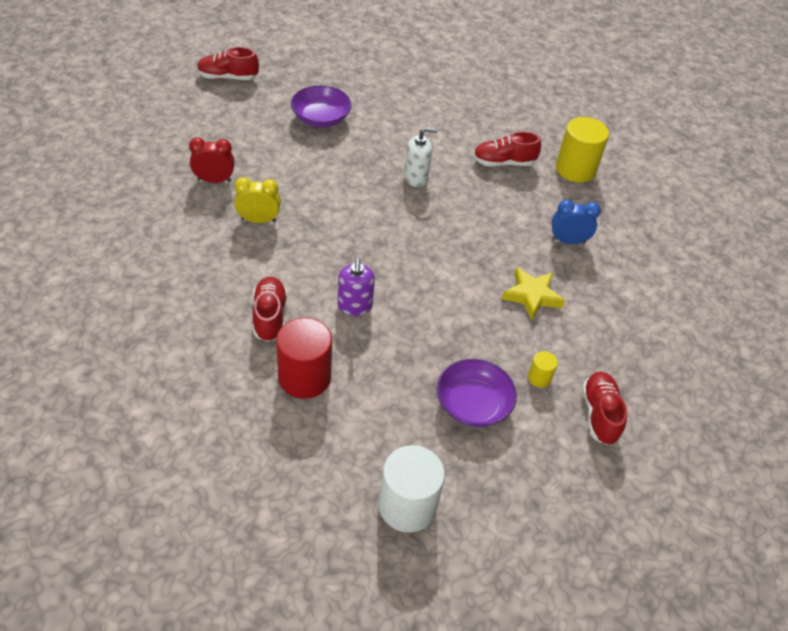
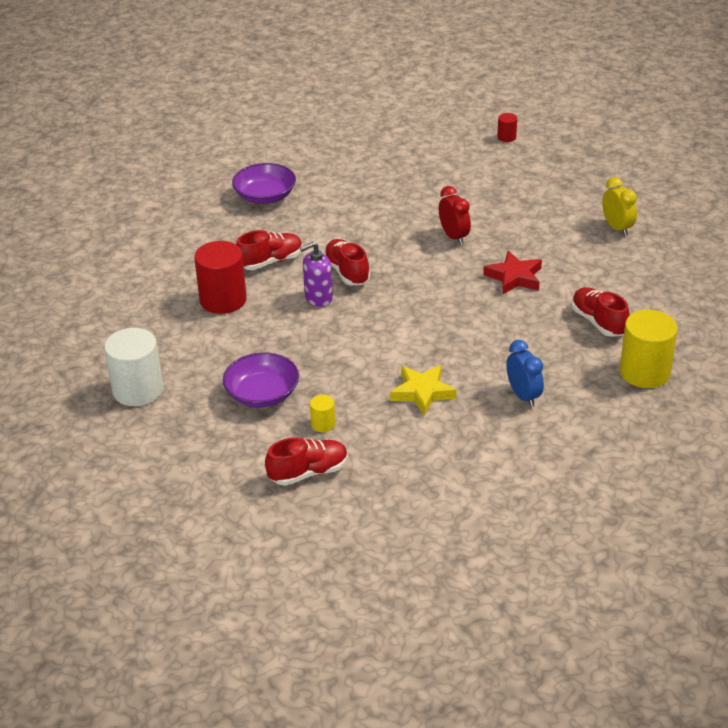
camera: 70 degrees right, 10 degrees down
(214, 180) = (395, 180): red clock -> red clock (454, 237)
(215, 92) = (506, 137): none -> red cylinder
(228, 77) = (534, 134): red shoe -> red shoe (347, 272)
(258, 220) = (371, 217): yellow clock -> yellow clock (617, 228)
(321, 118) = (537, 199): purple bowl -> purple bowl (265, 196)
(416, 178) = (514, 277): white soap dispenser -> red star

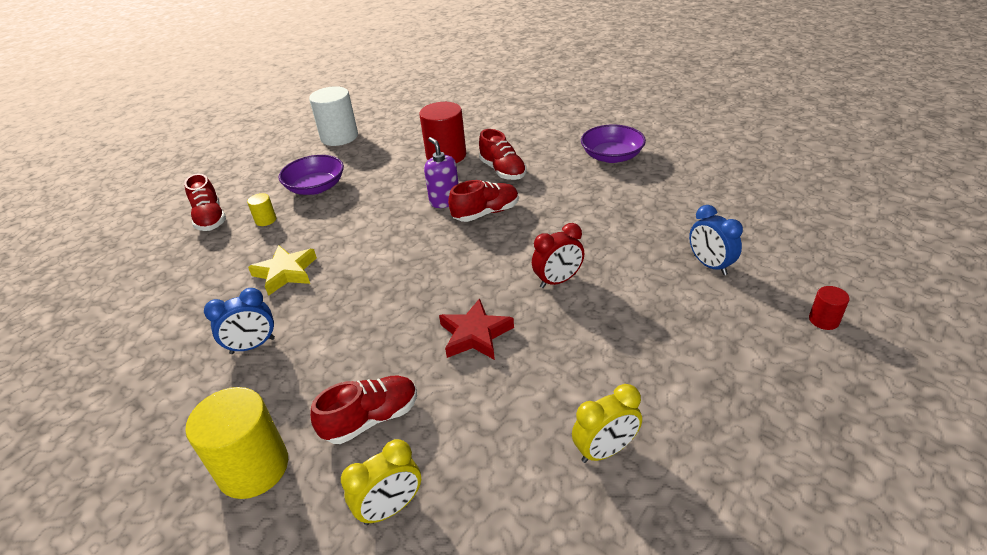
camera: 90 degrees right, 0 degrees up
(443, 169) = (710, 265): none -> blue clock
(667, 308) = (391, 508): none -> yellow clock

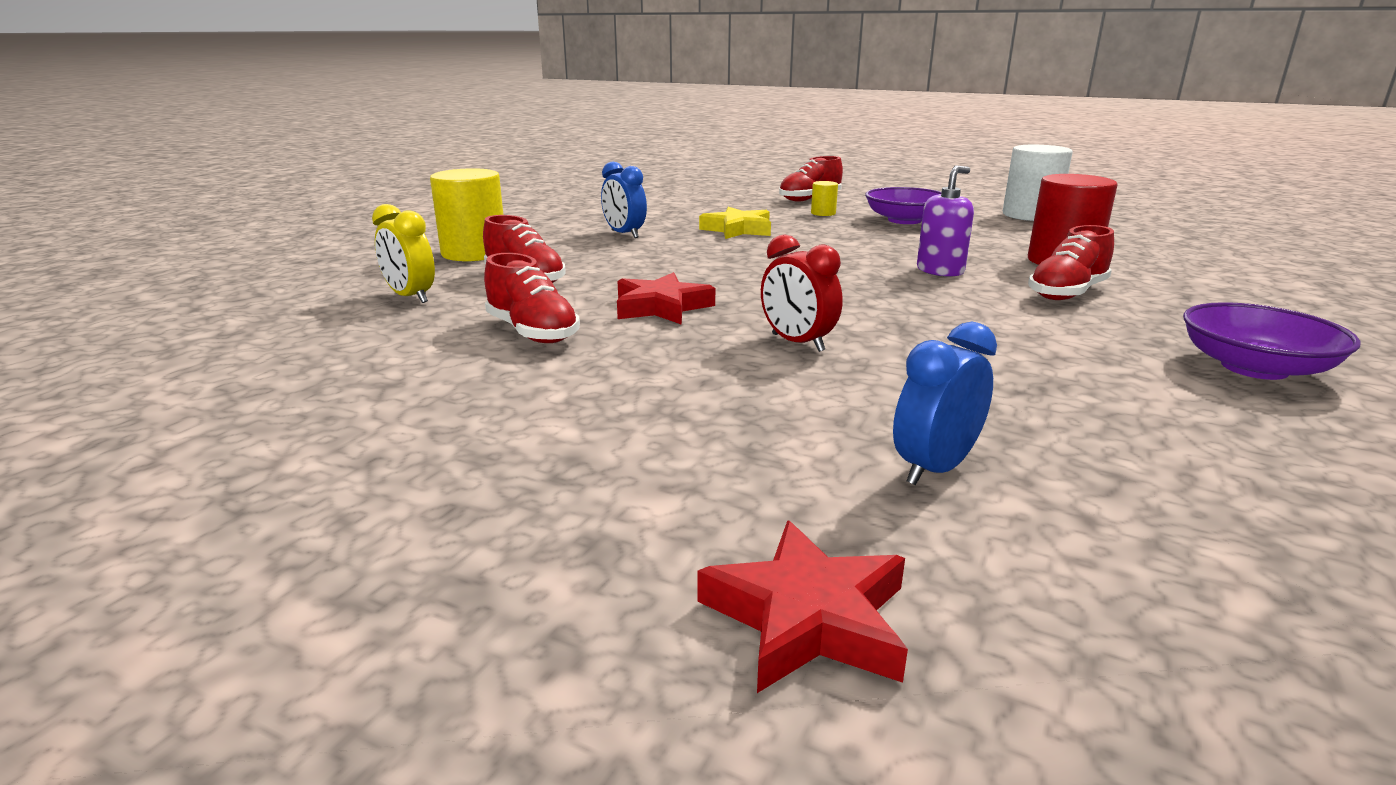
camera: 75 degrees right, 15 degrees down
(486, 213) = (934, 293): red shoe -> red shoe (532, 332)
(605, 450) = (453, 384): yellow clock -> none
(823, 320) = (808, 618): red cylinder -> red star

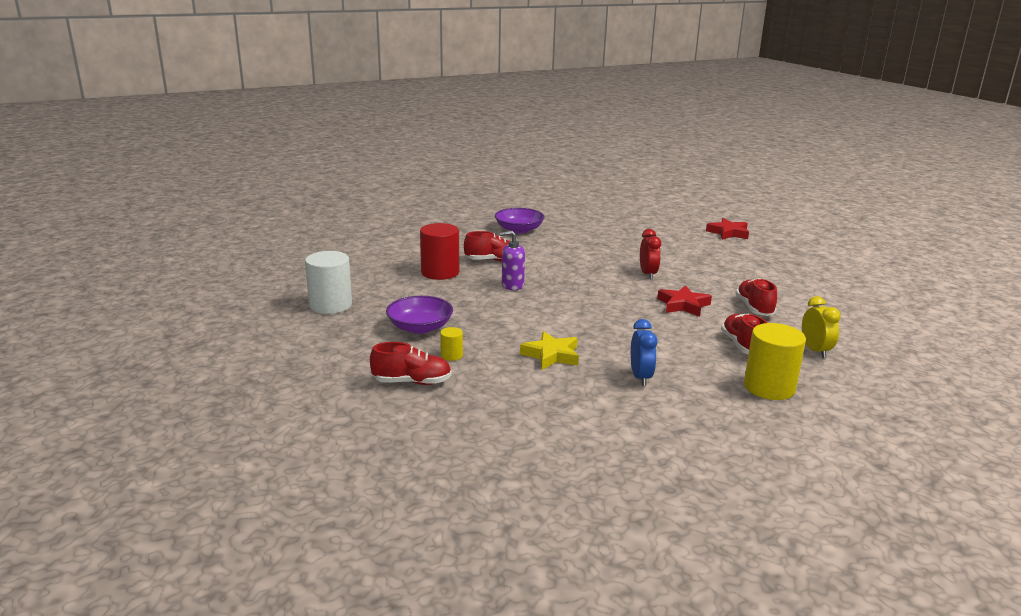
camera: 145 degrees left, 0 degrees up
(935, 468) = (666, 239): blue clock -> none

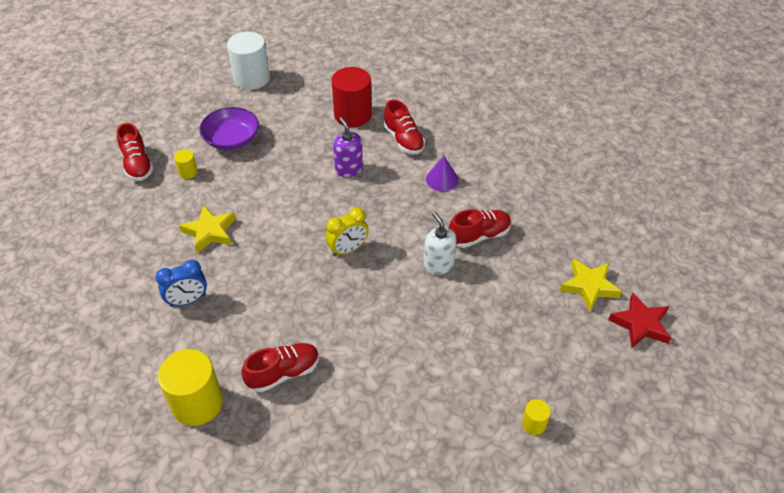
camera: 70 degrees right, 25 degrees up
(519, 230) = (505, 134): purple bowl -> none
(553, 257) = (442, 179): none -> purple cone
(648, 274) = (438, 265): red clock -> white soap dispenser
(683, 305) = (366, 309): red star -> none
(690, 238) = (589, 286): none -> yellow star
(754, 308) = (389, 375): red shoe -> red shoe (479, 236)
(805, 274) = (534, 424): none -> yellow cylinder
(815, 350) = (297, 442): yellow clock -> yellow clock (348, 249)

